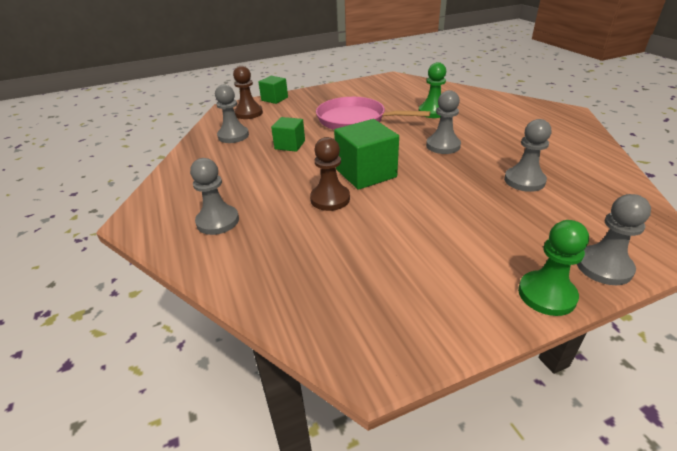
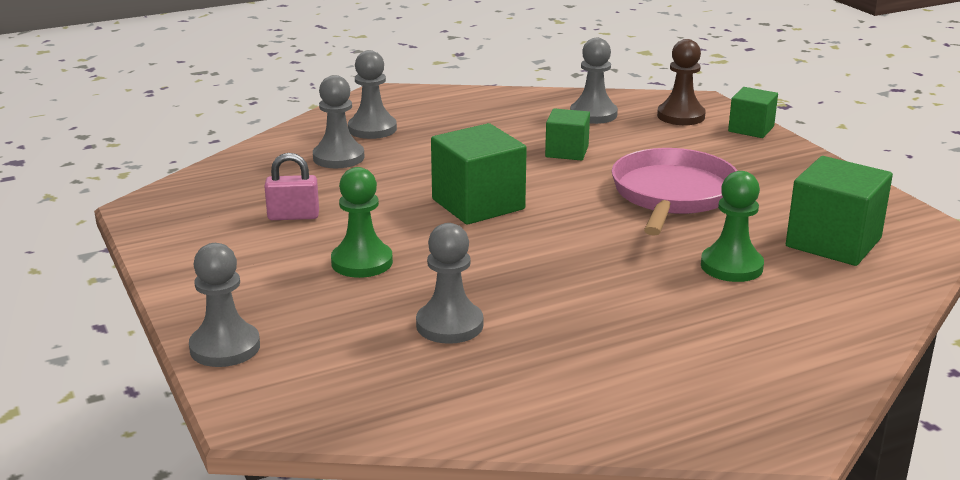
camera: 85 degrees right, 10 degrees down
(330, 199) = (411, 183): brown pawn -> none
(388, 252) = (293, 216): none -> pink padlock
(405, 93) = (833, 242): none -> green cube
(443, 146) = (575, 266): grey pawn -> grey pawn (338, 157)
(546, 294) = (192, 300): green pawn -> green pawn (362, 262)

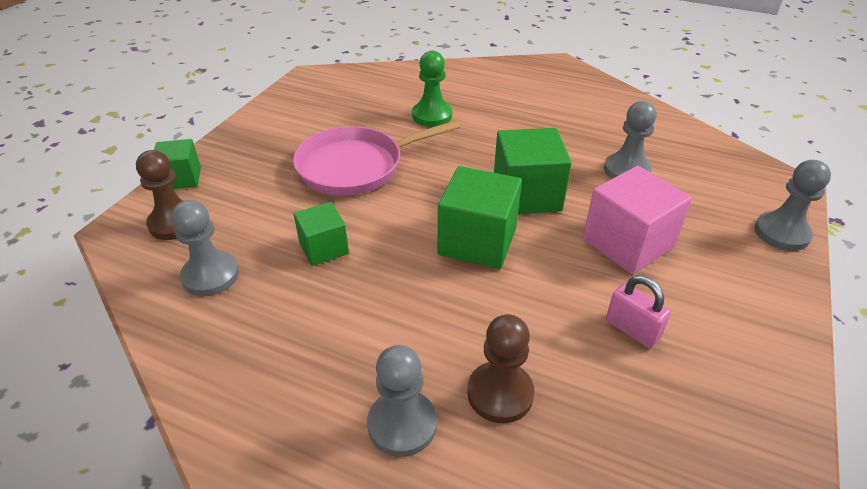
camera: 130 degrees left, 15 degrees up
(338, 157) = (500, 393): grey pawn -> brown pawn
(362, 262) = (627, 243): green pawn -> pink cube
(833, 242) = (361, 97): green cube -> green cube (526, 195)

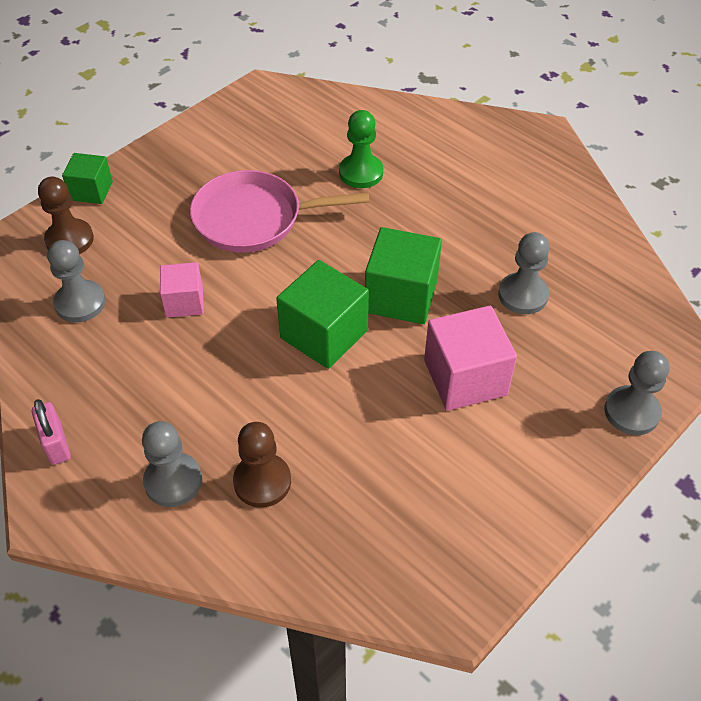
camera: 20 degrees right, 10 degrees up
(324, 248) = (184, 302): green cube -> pink cube
(632, 330) = (409, 462): pink padlock -> pink padlock (56, 444)

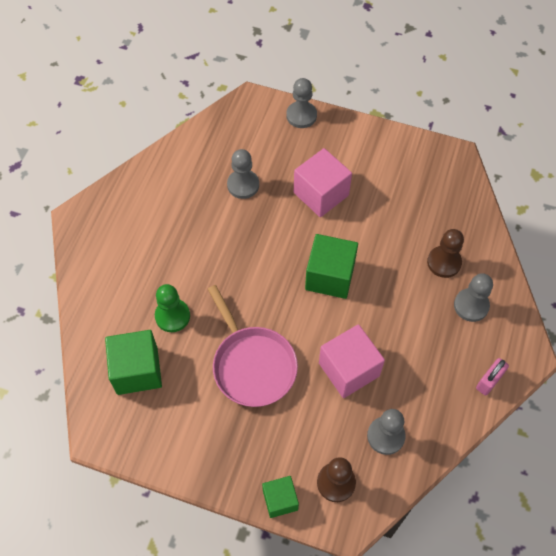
camera: 115 degrees left, 10 degrees up
(184, 302) = (349, 369): pink cube -> pink cube, size x1.66
(401, 296) = (277, 247): green cube -> green cube (137, 370)

